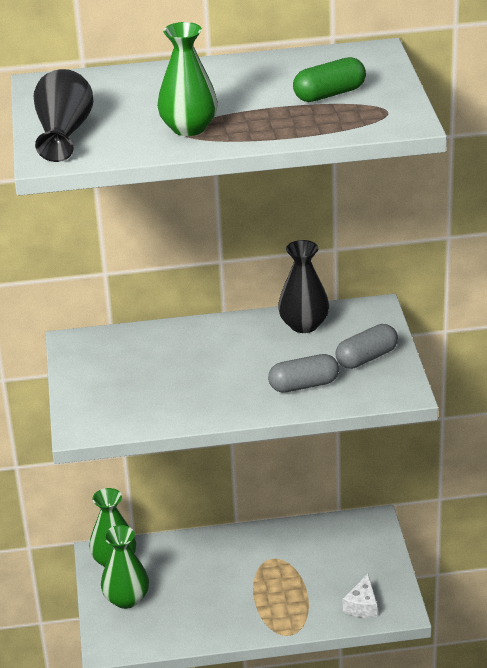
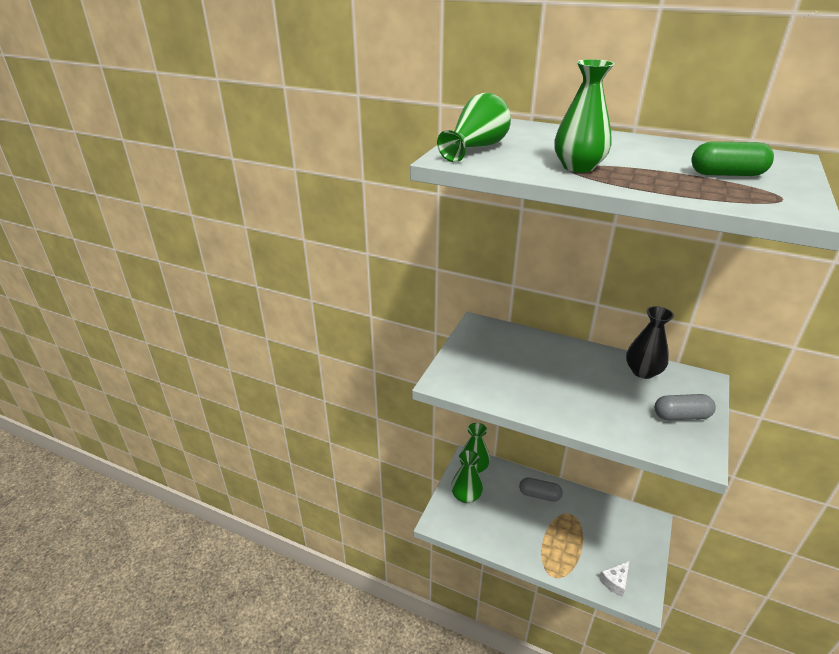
camera: 30 degrees right, 0 degrees up
(64, 134) = (476, 148): black vase -> green vase
(304, 385) = (618, 417): grey capsule -> grey capsule (539, 495)

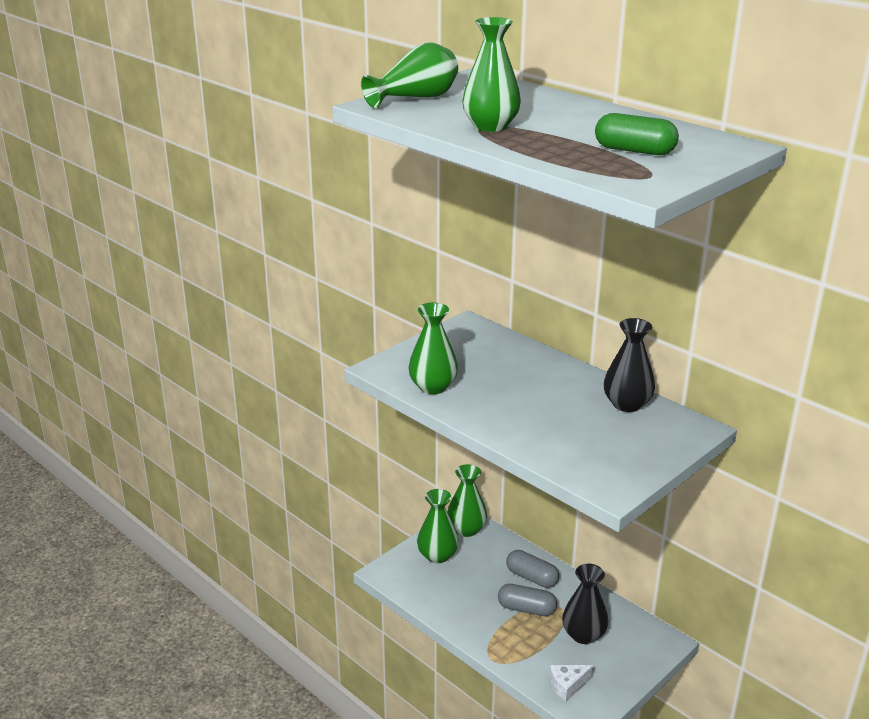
camera: 20 degrees right, 5 degrees down
(495, 390) = (433, 387): none -> green vase
(600, 533) = (583, 635): none -> black vase
(681, 416) = (629, 452): grey capsule -> grey capsule (526, 609)

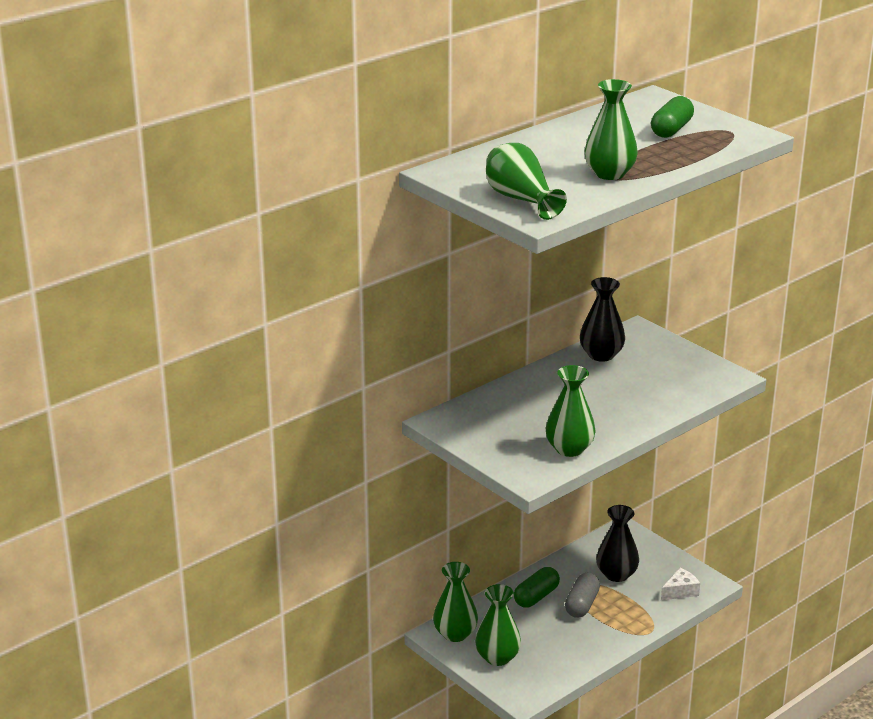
camera: 85 degrees left, 0 degrees up
(531, 577) = (536, 596): grey capsule -> green capsule
(567, 686) = (680, 591): white cheese -> white cheese turned 105 degrees counterclockwise

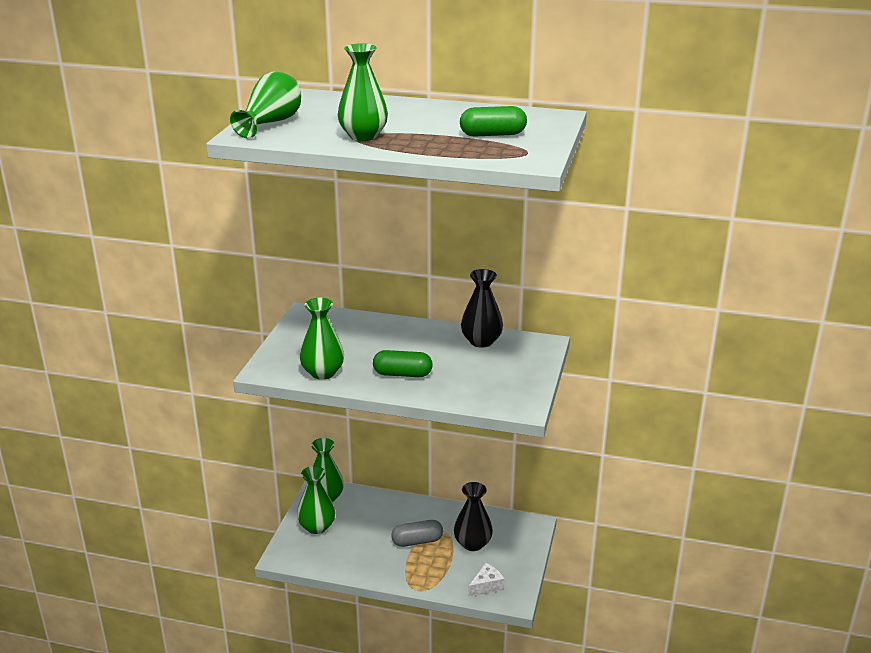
camera: 55 degrees right, 0 degrees up
(536, 596) = (404, 516): green capsule -> green capsule (402, 374)
(680, 591) = (486, 586): white cheese -> white cheese turned 60 degrees counterclockwise

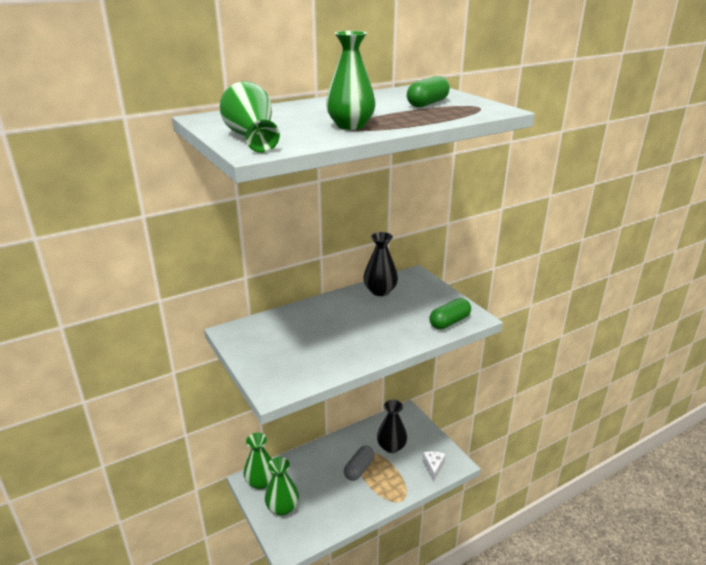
camera: 45 degrees left, 0 degrees up
(323, 372) = (319, 367): green vase -> none
(402, 374) = (373, 337): green capsule -> green capsule (449, 322)

